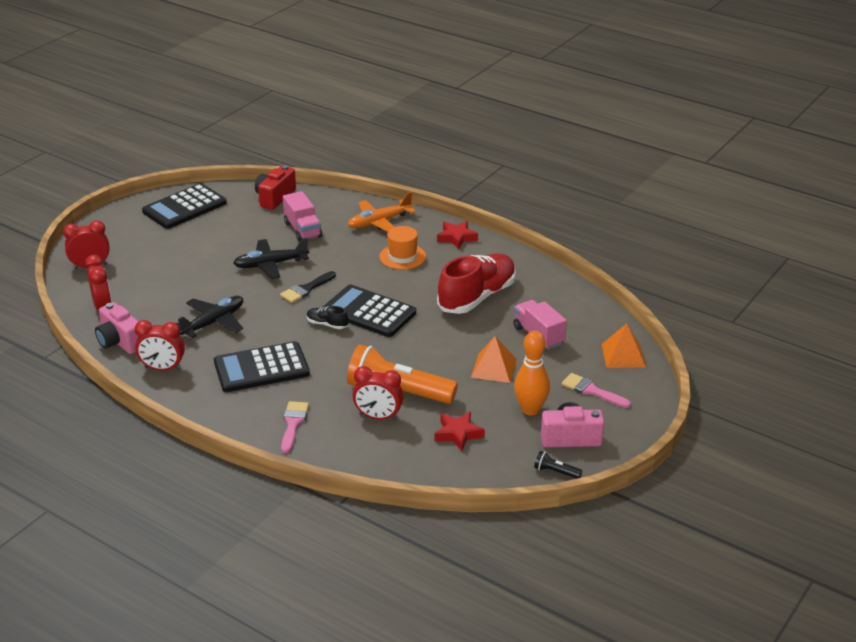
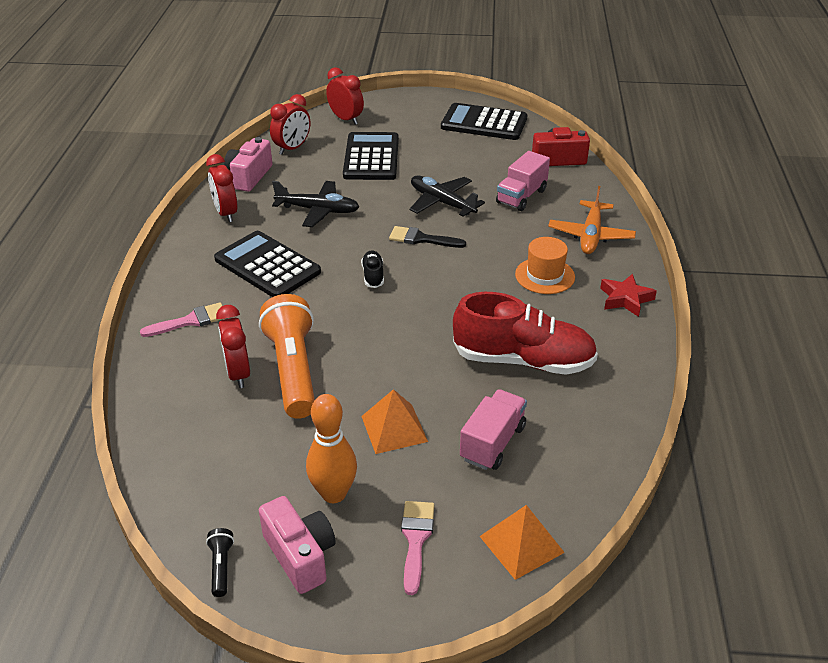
camera: 60 degrees right, 5 degrees up
(369, 312) = (419, 294): black calculator -> black calculator (371, 157)
(379, 222) = (591, 235): orange plane -> orange plane turned 105 degrees counterclockwise
(458, 434) = (245, 448): red star -> none

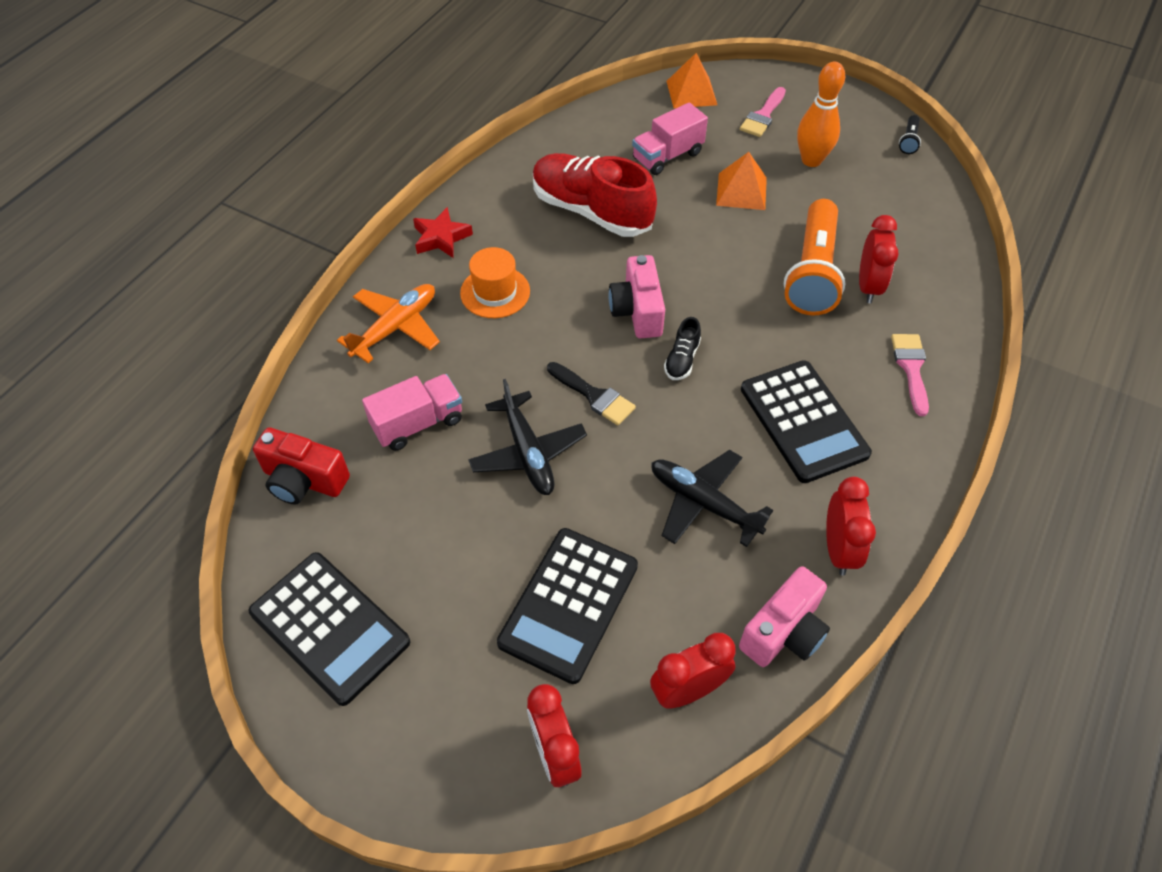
camera: 155 degrees left, 15 degrees up
(190, 321) = (911, 368): pink brush -> pink brush turned 90 degrees clockwise
(300, 555) = (849, 131): pink camera -> pink camera (637, 311)

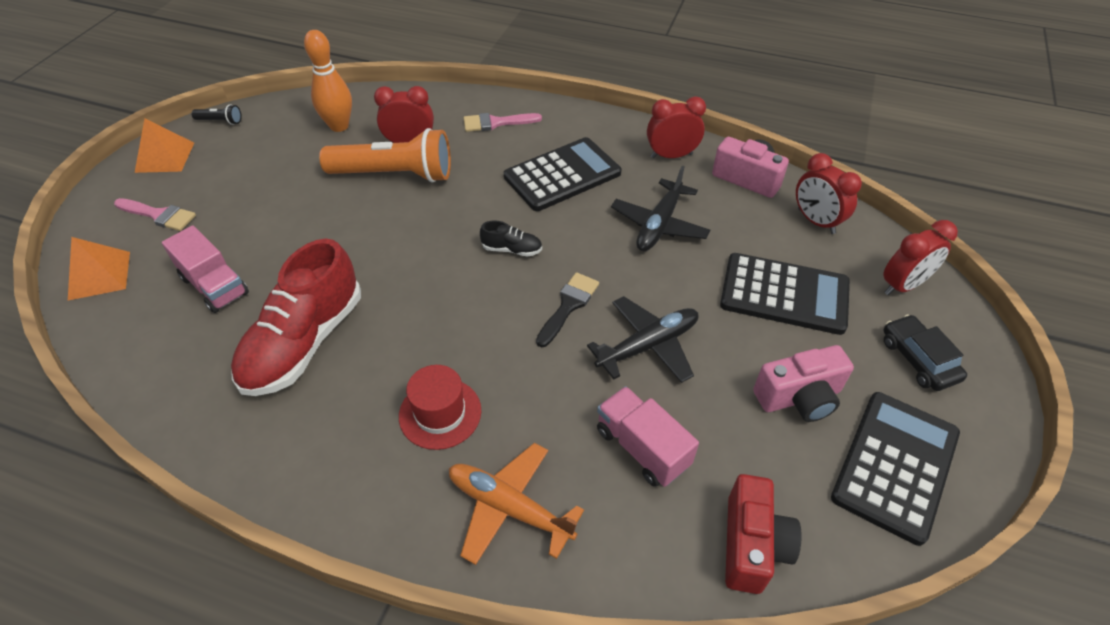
camera: 100 degrees left, 5 degrees down
(441, 238) = (347, 493): red star -> none
(441, 714) = (918, 359): none -> black car
(495, 292) = (440, 413): orange hat -> red hat
(637, 311) = (455, 286): pink camera -> pink camera (799, 397)
(741, 191) = (281, 224): orange pyramid -> orange pyramid (165, 157)
(811, 160) = (239, 179): orange bowling pin -> orange bowling pin (339, 126)

